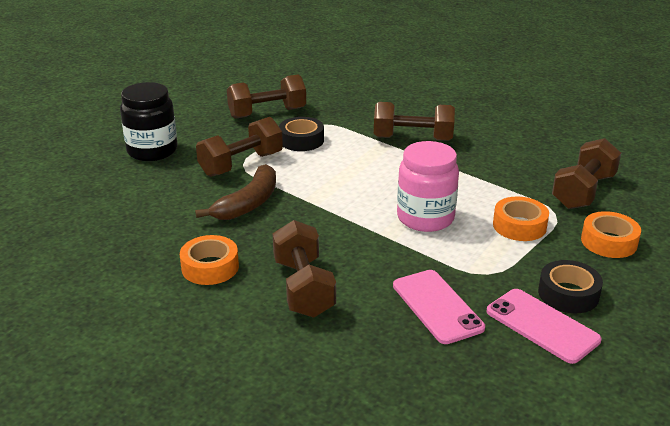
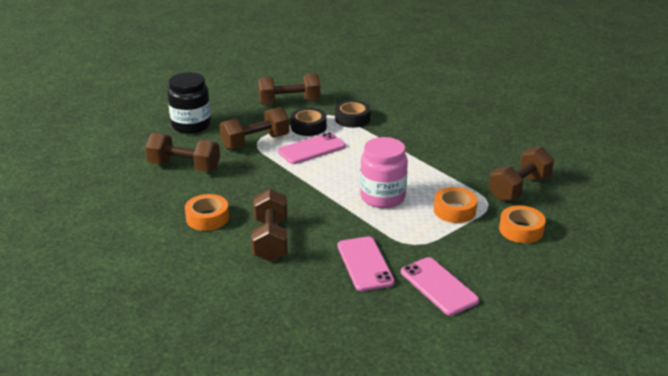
camera: 10 degrees right, 0 degrees up
(248, 203) = (251, 173): brown banana -> none
(315, 166) = (312, 149): none -> pink phone
(413, 139) = (398, 133): brown dumbbell -> brown dumbbell (184, 167)
(568, 294) = (469, 266): black tape -> black tape (352, 119)

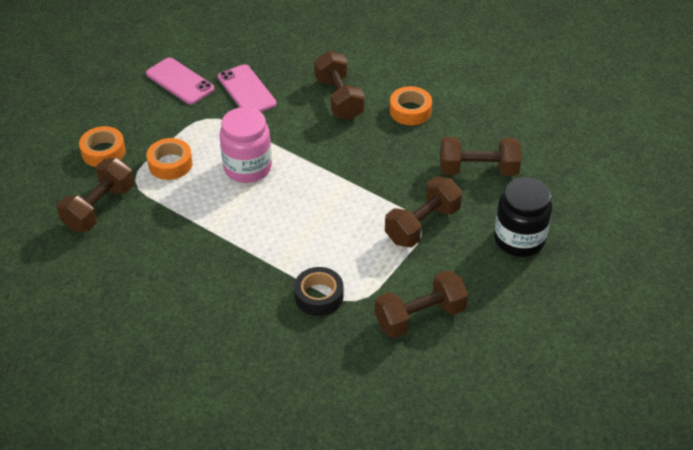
camera: 165 degrees right, 15 degrees up
(308, 127) = (370, 267): black tape -> none
(312, 149) = (349, 226): pink phone -> none

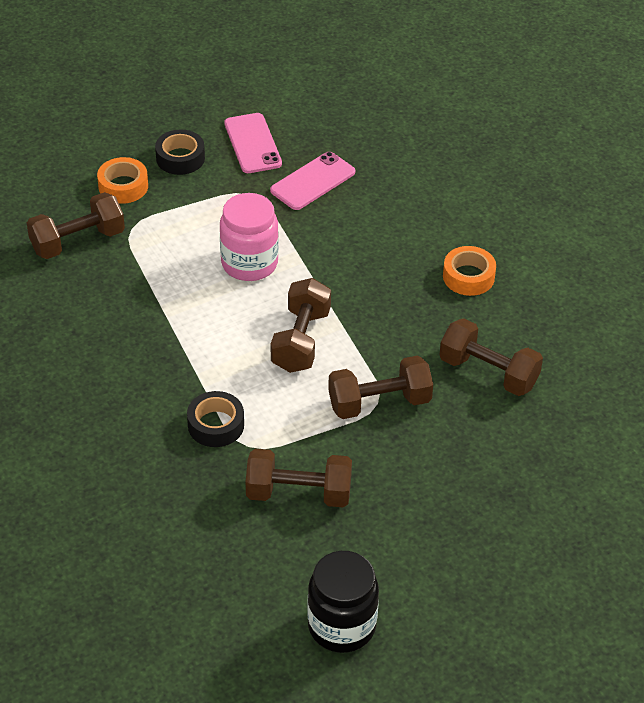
camera: 30 degrees right, 0 degrees up
(132, 113) = (180, 158): none -> black tape
(170, 164) = (177, 226): orange tape -> none
(247, 90) = (313, 181): pink phone -> pink phone turned 45 degrees clockwise
(339, 98) = (402, 231): brown dumbbell -> brown dumbbell (301, 341)
(519, 239) = (469, 466): black jar -> black jar (341, 626)

